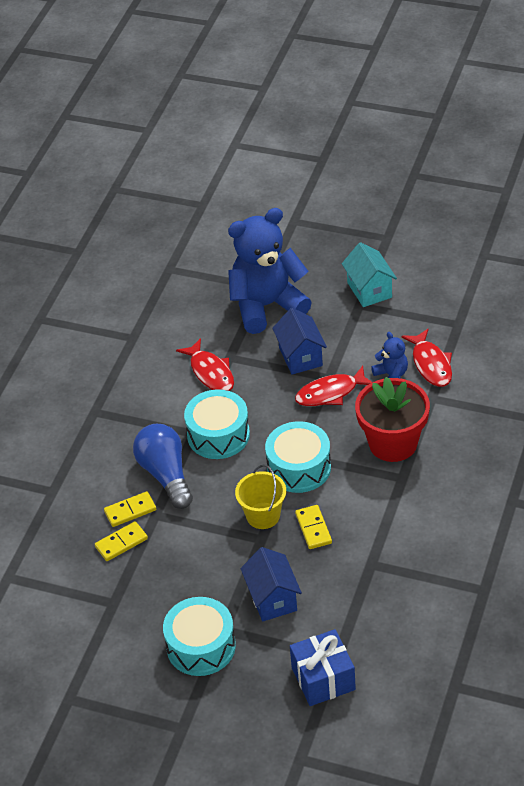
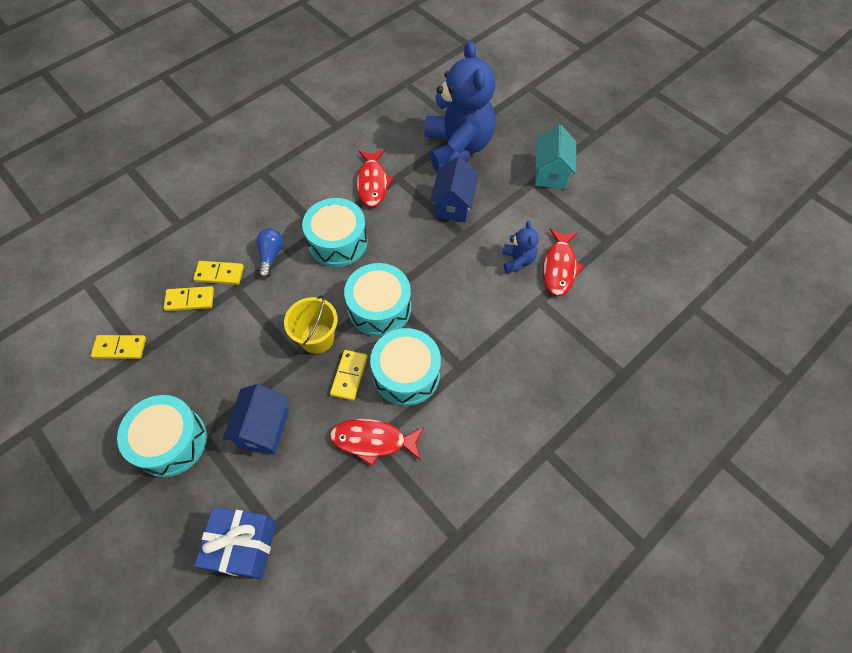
camera: 25 degrees right, 15 degrees up
(91, 607) = (120, 348): none -> yellow domino
(166, 474) = (271, 256): blue light bulb -> blue light bulb, size x0.56
(267, 306) = (457, 147): blue teddy bear -> blue teddy bear turned 75 degrees clockwise
(330, 393) = (455, 251): red fish -> red fish (373, 440)
(360, 504) = (406, 374): none -> turquoise drum
(393, 443) = (475, 328): red flower pot -> none

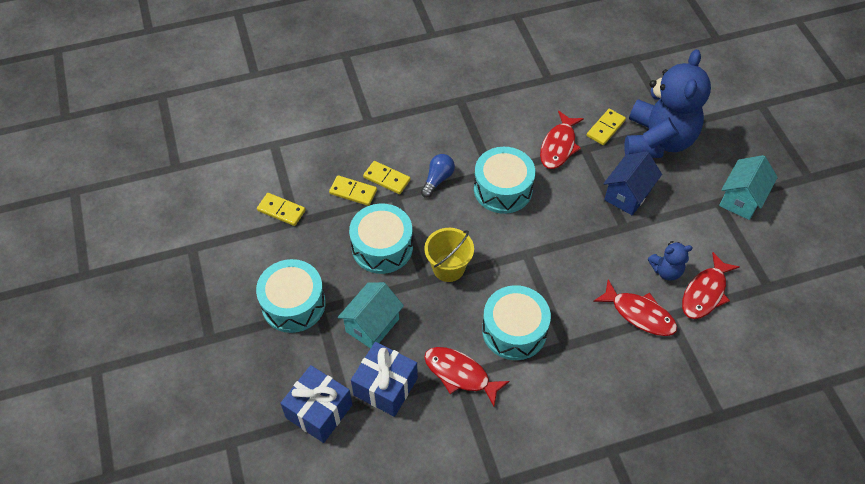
camera: 25 degrees right, 5 degrees down
(264, 428) = (372, 325): blue house -> turquoise house
(303, 487) = (385, 387): none -> blue gift
(349, 376) = (462, 311): yellow domino -> yellow domino (605, 128)
(379, 308) = (515, 263): turquoise drum -> turquoise drum (382, 247)
(512, 310) = (639, 314): none -> red fish
(517, 261) = (666, 270): blue teddy bear -> blue teddy bear turned 60 degrees clockwise

